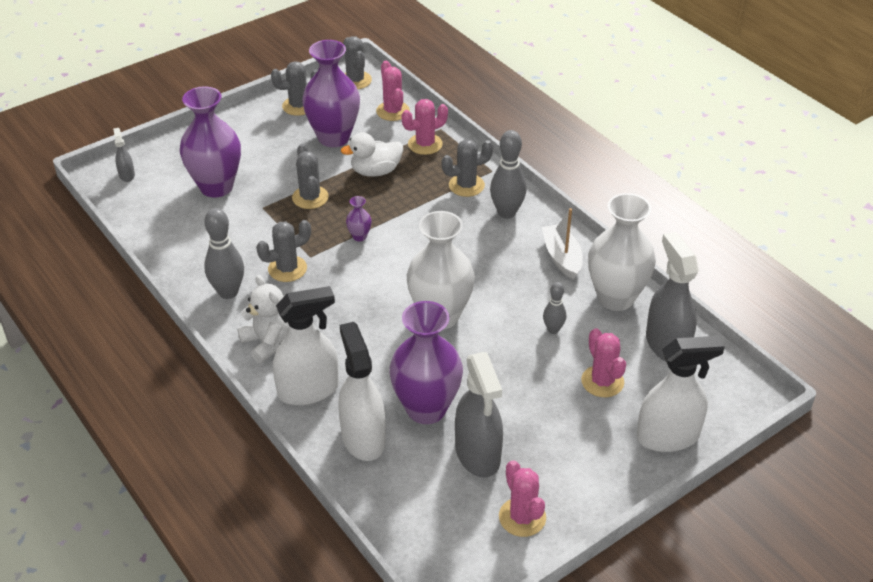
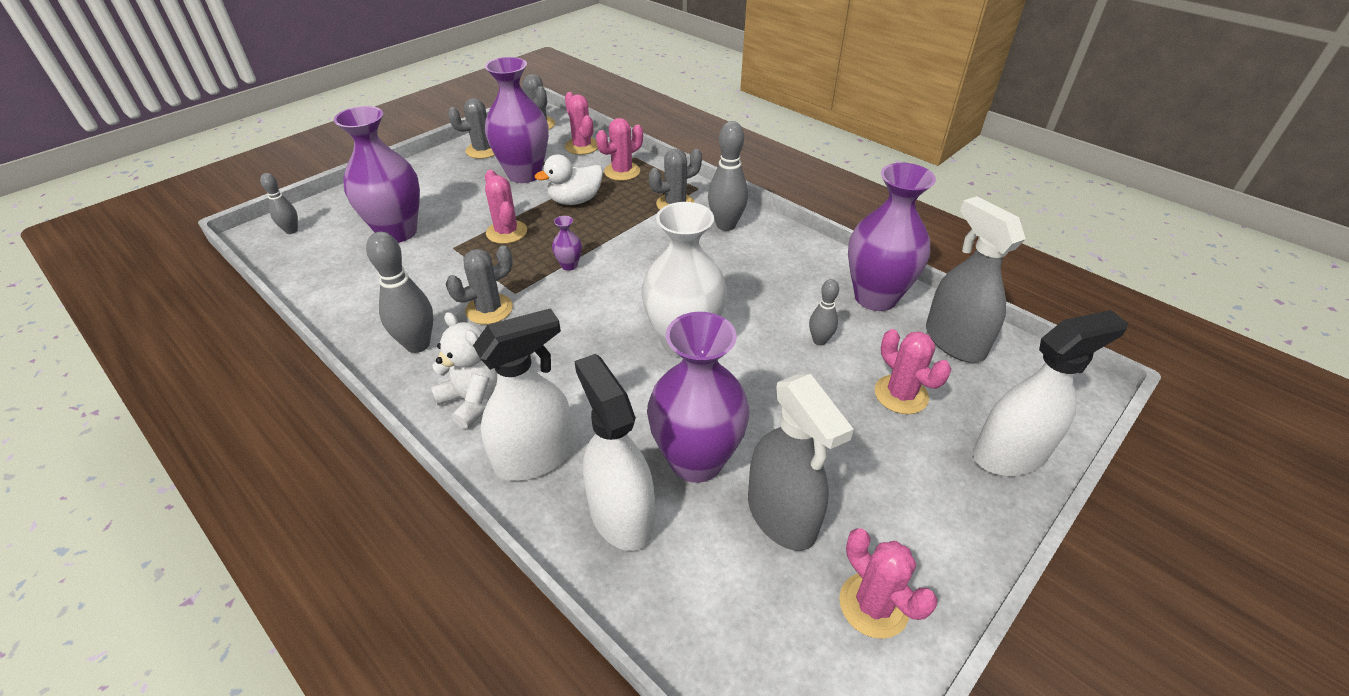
camera: 10 degrees left, 0 degrees up
(127, 175) = (291, 231): grey spray bottle -> grey bowling pin
(310, 197) = (506, 232): grey cactus -> pink cactus
(562, 257) = (800, 262): white boat -> none
(616, 298) = (875, 297): white vase -> purple vase

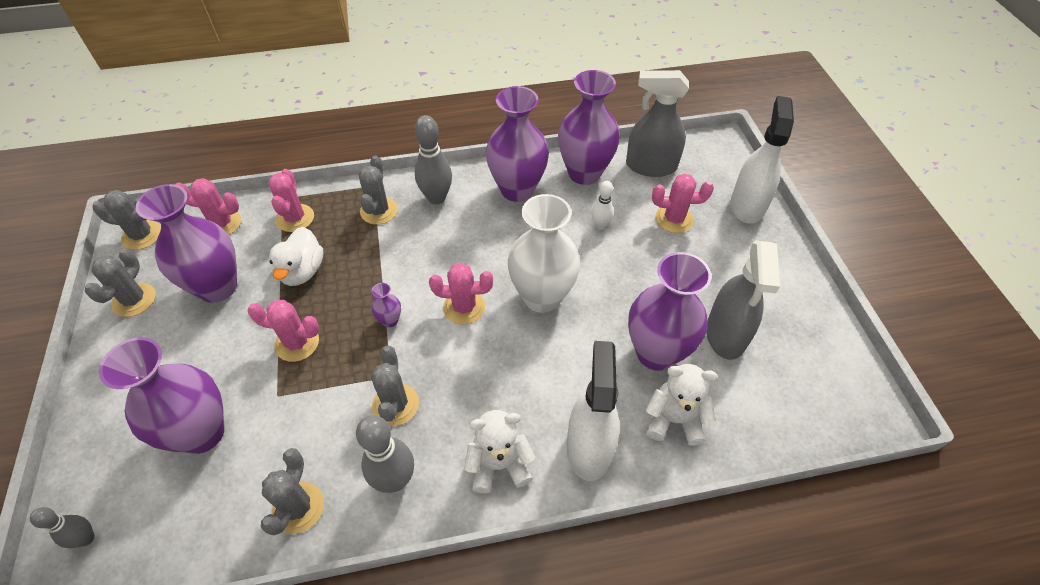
camera: 55 degrees left, 10 degrees up
(363, 307) = (298, 508): none -> grey cactus
(621, 515) = (674, 420): white spray bottle -> white teddy bear
(781, 516) = (726, 334): grey spray bottle -> grey spray bottle turned 90 degrees clockwise
(795, 265) = (517, 189): none -> purple vase
(819, 340) = (600, 225): grey bowling pin -> white bowling pin
(873, 605) = (806, 331): pink cactus -> pink cactus (464, 307)

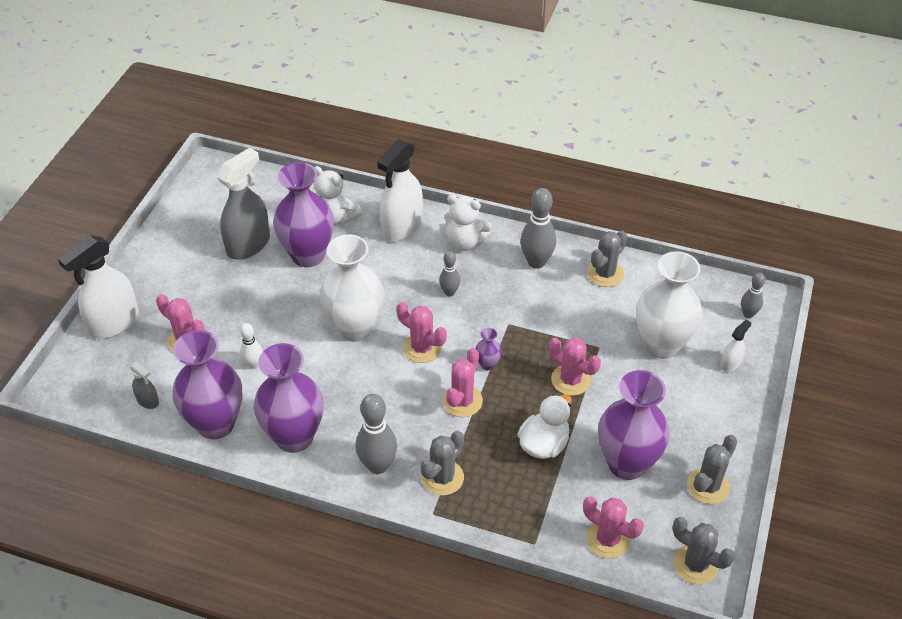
camera: 150 degrees left, 5 degrees down
(112, 447) = (730, 363): none -> white spray bottle
(202, 433) = (661, 345): purple vase -> white vase
(295, 218) = (530, 509): pink cactus -> pink cactus (462, 401)
(395, 405) = (514, 303): grey cactus -> none
(475, 383) = (449, 292): none -> grey bowling pin
(650, 166) = (148, 401): grey spray bottle -> grey spray bottle, size x0.47

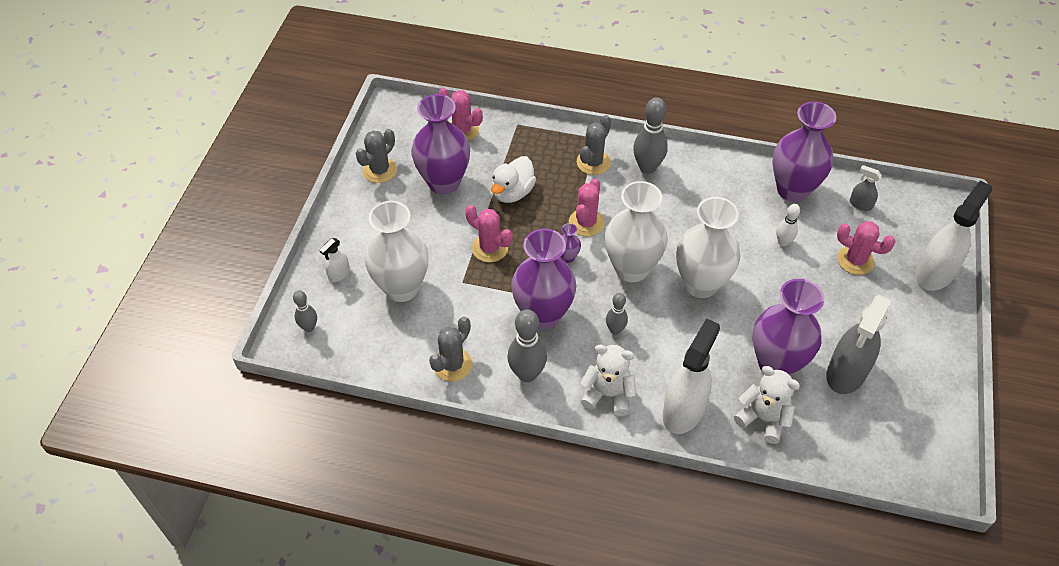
camera: 175 degrees right, 5 degrees up
(294, 437) = (722, 184): purple vase -> purple vase (543, 315)
(422, 348) = (631, 268): pink cactus -> white vase
(695, 564) = (398, 119): grey cactus -> none

